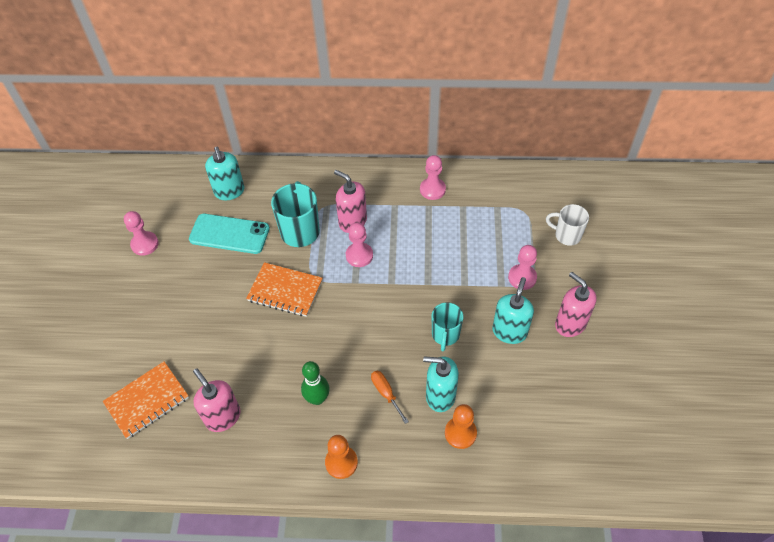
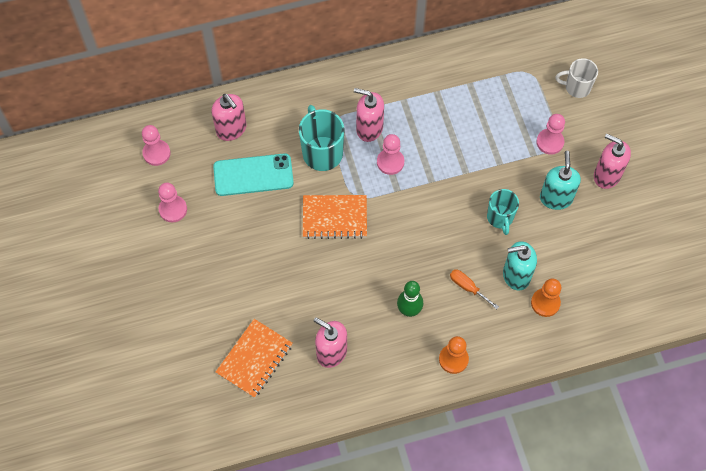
camera: 20 degrees left, 10 degrees up
(229, 191) = (231, 129): turquoise soap dispenser -> pink soap dispenser
(432, 189) = (433, 72): pink pawn -> pink pawn (156, 153)

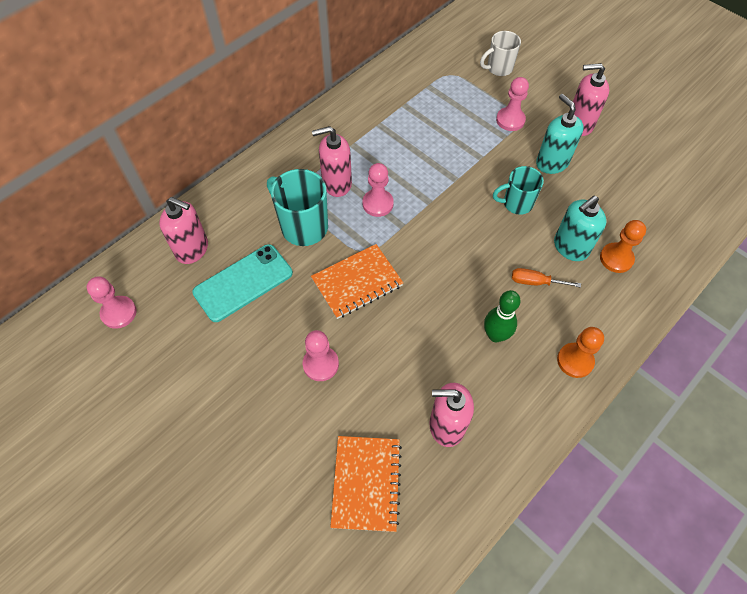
camera: 30 degrees left, 5 degrees down
(173, 209) = (171, 363): pink pawn -> pink pawn (321, 364)
(500, 218) = (516, 203): turquoise mug -> turquoise mug turned 120 degrees clockwise

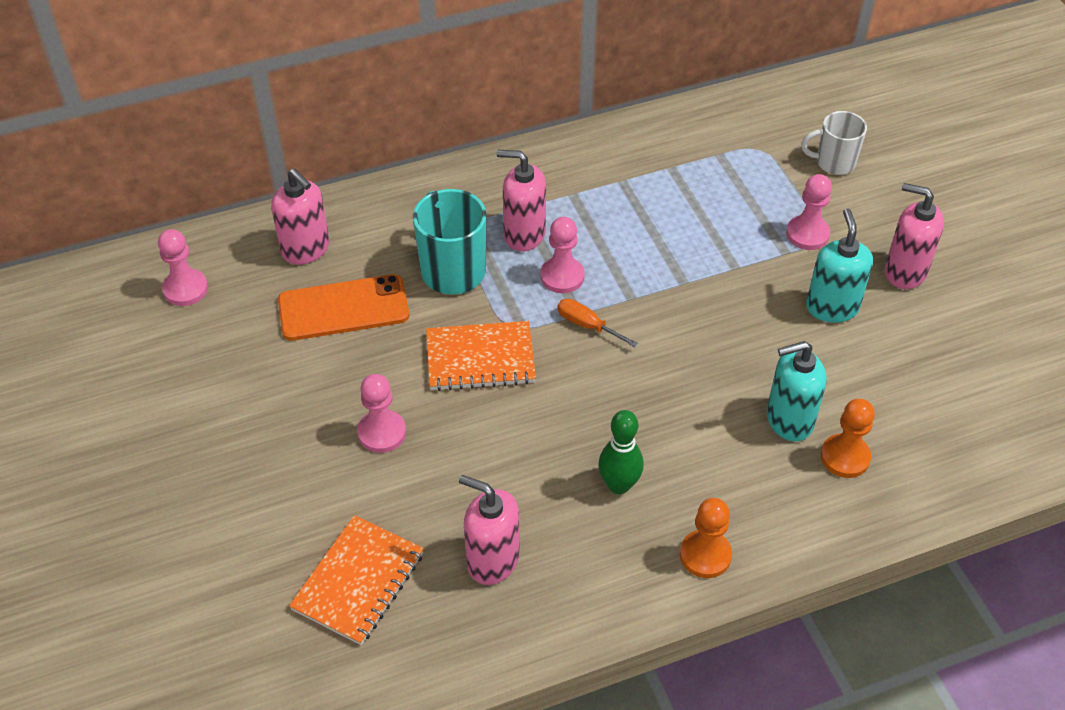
camera: 25 degrees right, 10 degrees down
(243, 283) = (343, 308): turquoise phone -> orange phone
(516, 203) = (748, 340): turquoise mug -> none
(535, 282) = (712, 443): orange screwdriver -> orange screwdriver (587, 325)

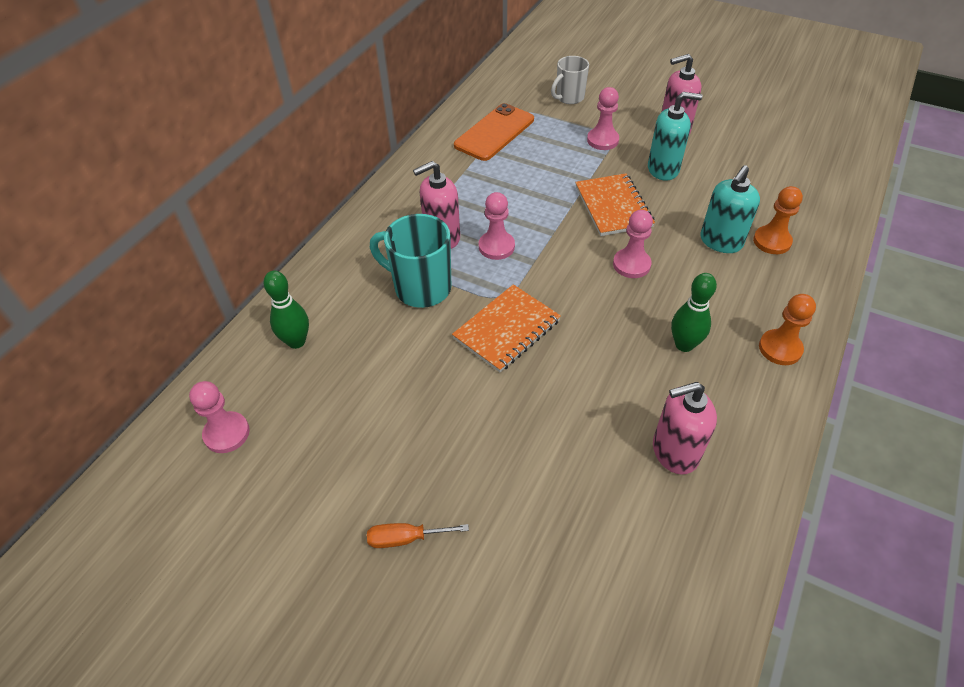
camera: 40 degrees left, 0 degrees up
(306, 249) = (296, 341): pink soap dispenser -> green bowling pin
(343, 308) = (373, 362): orange phone -> orange phone (494, 133)
(358, 581) = (611, 542): orange notebook -> orange notebook (613, 206)
(382, 433) = (501, 425): pink pawn -> pink pawn (631, 264)
(587, 325) = (547, 265): orange screwdriver -> orange screwdriver (405, 538)
(832, 307) = (663, 169): turquoise soap dispenser -> turquoise soap dispenser turned 135 degrees clockwise

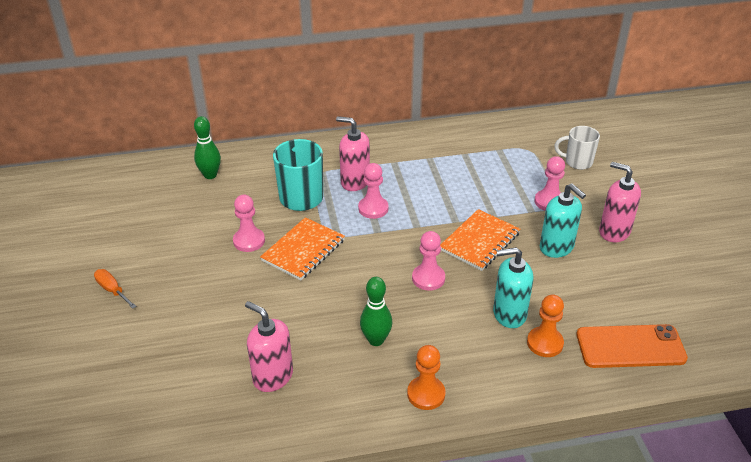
camera: 50 degrees right, 10 degrees down
(227, 433) = (126, 189): pink pawn -> pink pawn (249, 241)
(494, 133) = (487, 149): orange phone -> orange phone (630, 347)
(507, 330) = (303, 250): orange notebook -> orange notebook turned 60 degrees counterclockwise

